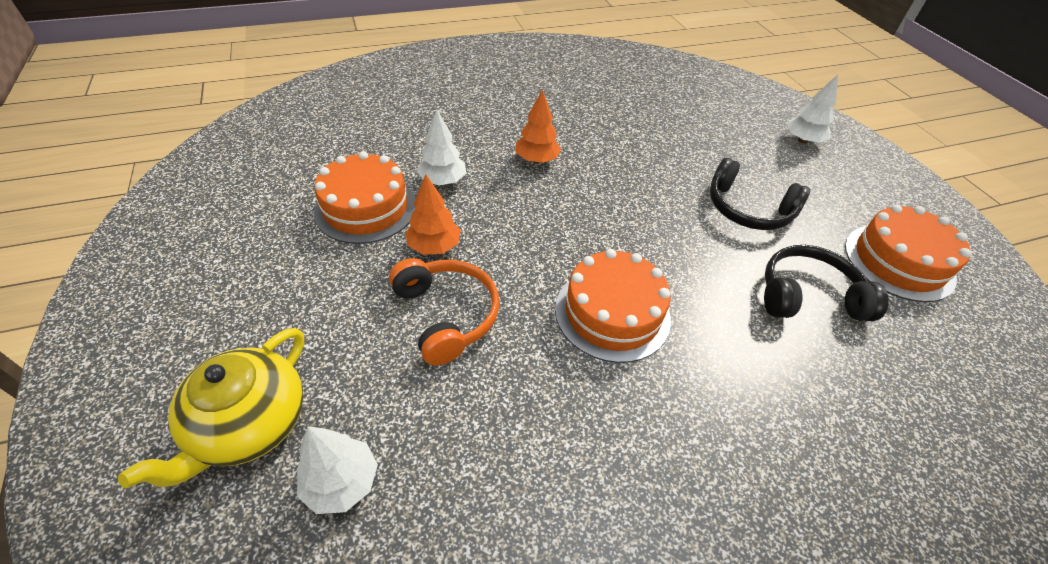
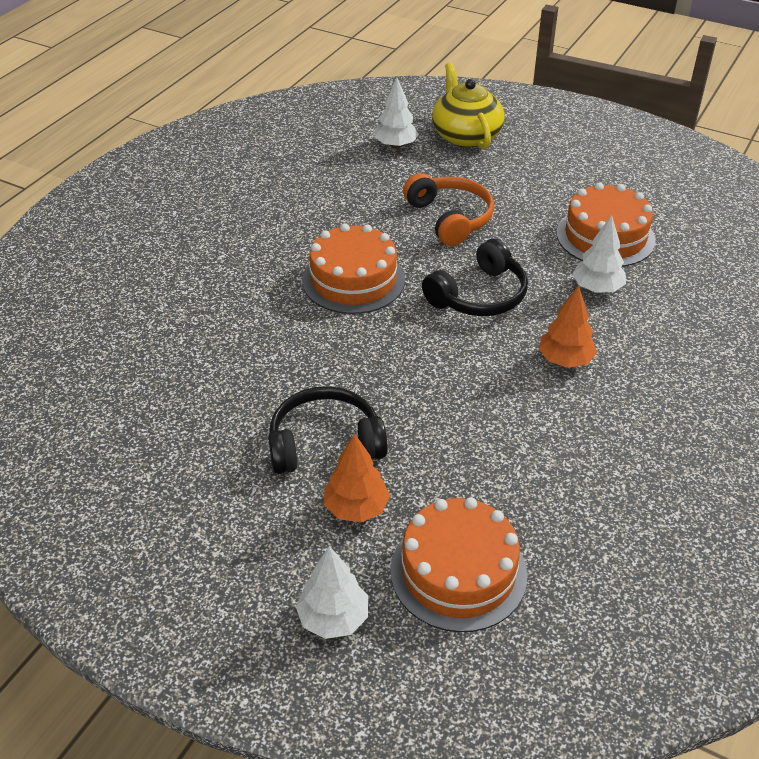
camera: 140 degrees right, 5 degrees down
(434, 246) = (520, 244): orange tree -> orange tree (356, 508)
(447, 315) = (450, 218): orange headphones -> orange headphones turned 135 degrees counterclockwise
(808, 296) = (217, 383): black headphones -> black headphones (479, 295)
(898, 261) = (144, 478): orange cake -> orange cake (458, 572)

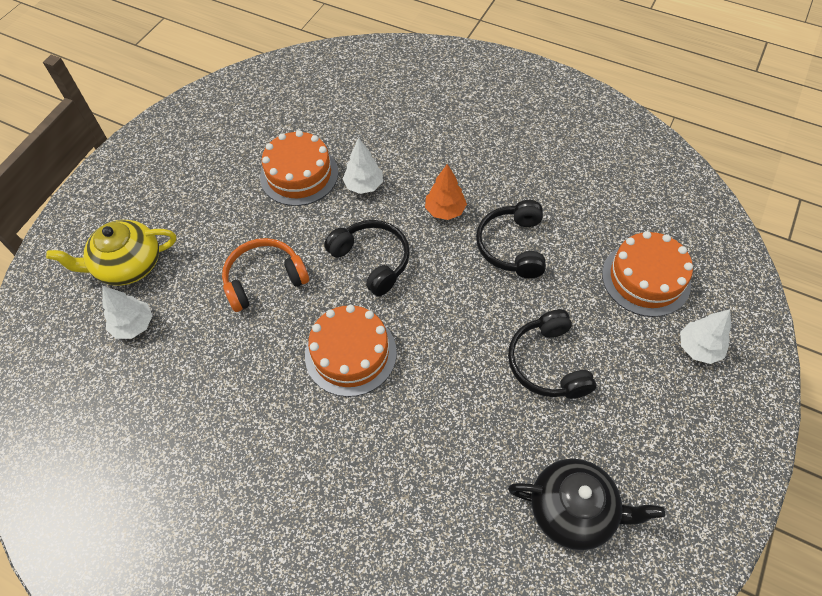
camera: 90 degrees left, 15 degrees up
(136, 447) = (573, 510): none -> black teapot
(356, 508) = (606, 339): orange tree -> none
(509, 423) = (512, 246): none -> black headphones

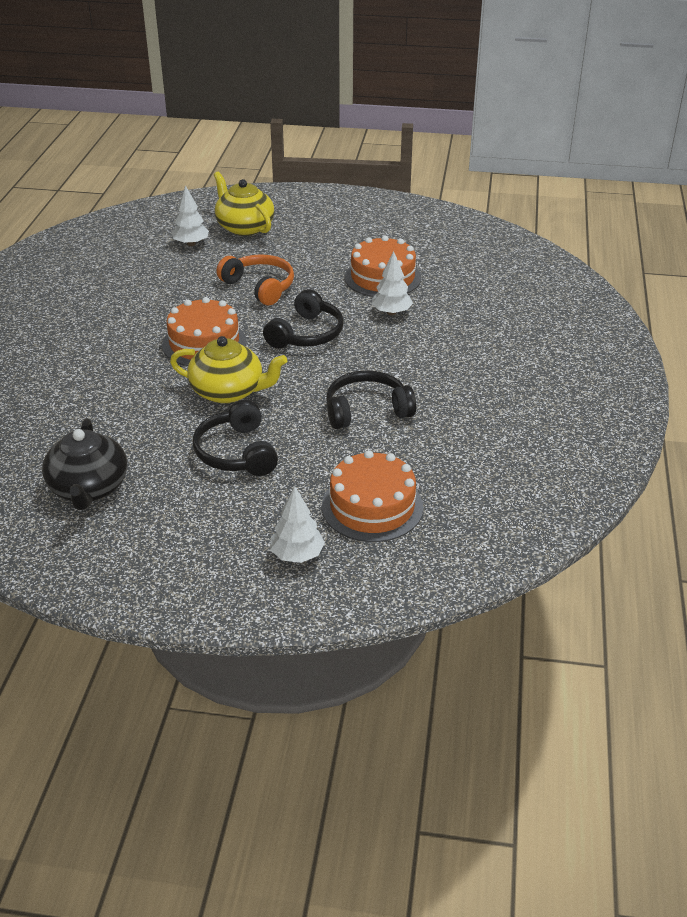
camera: 70 degrees right, 20 degrees down
(445, 210) = (388, 362): orange tree -> none
(446, 349) = (228, 391): none -> yellow teapot
(547, 363) = (236, 452): black headphones -> black headphones turned 75 degrees counterclockwise

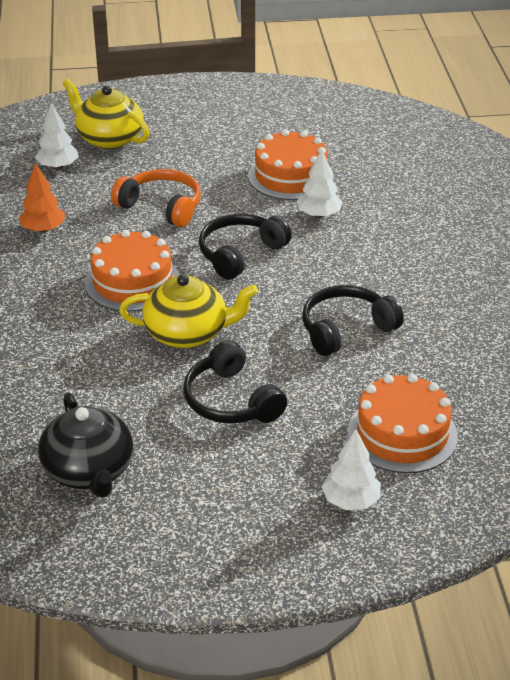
camera: 15 degrees left, 0 degrees up
(153, 291) = (43, 229): none -> orange tree
(306, 334) = (240, 254): black headphones -> black headphones turned 150 degrees counterclockwise

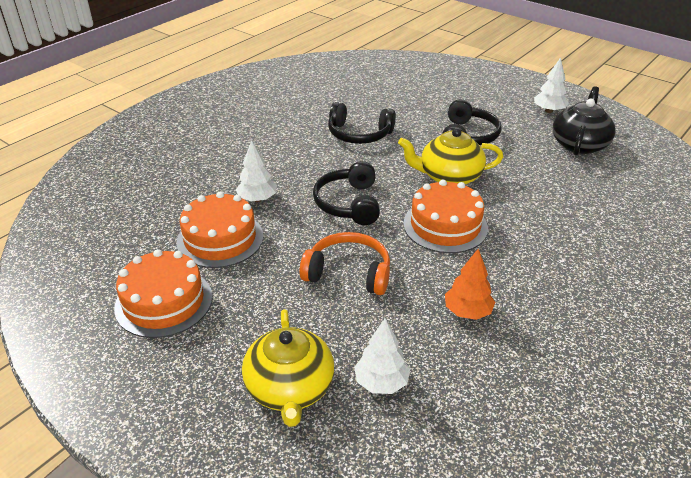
camera: 135 degrees left, 0 degrees up
(161, 207) = (348, 273): orange headphones -> orange headphones turned 120 degrees clockwise
(187, 333) = (449, 176): yellow teapot -> yellow teapot turned 45 degrees counterclockwise
(240, 254) = (349, 203): black headphones -> black headphones turned 90 degrees clockwise
(351, 501) = (464, 83): white tree -> white tree (548, 111)
(402, 434) = (405, 89): orange cake -> orange cake (163, 302)

